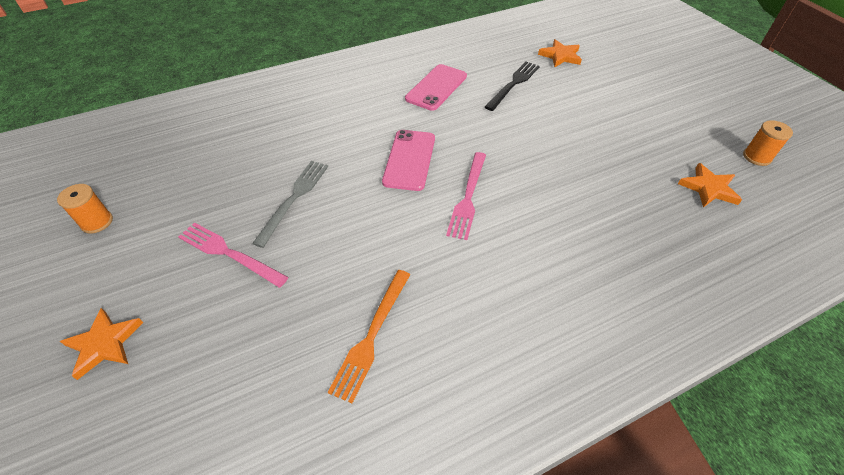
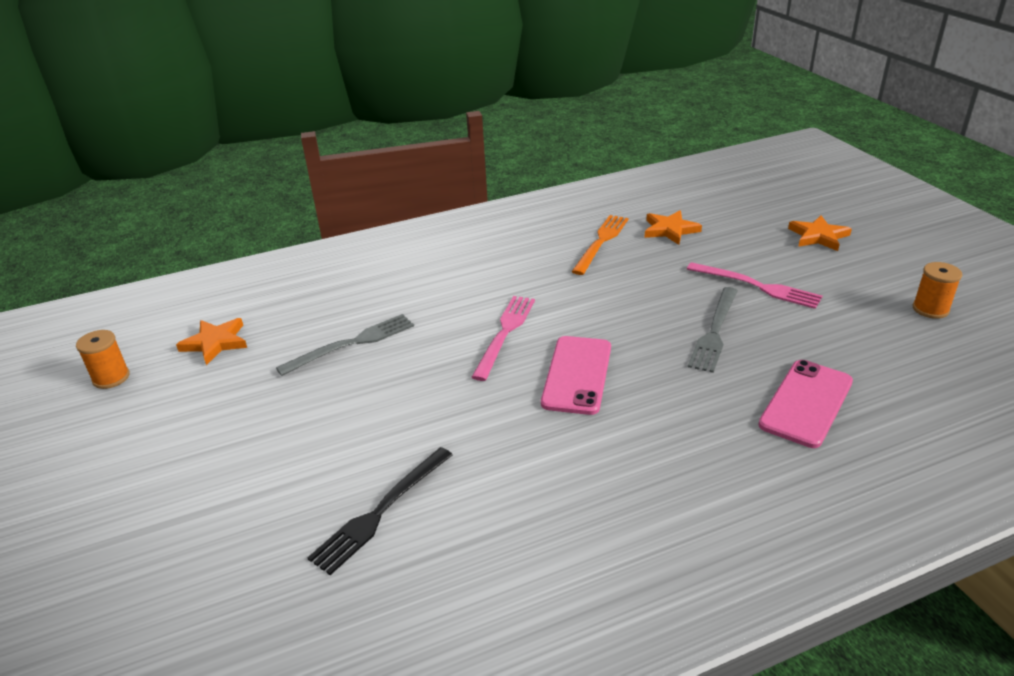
camera: 175 degrees left, 15 degrees down
(436, 87) = (531, 505): pink phone -> pink phone (806, 403)
(560, 56) = (241, 595): orange star -> orange star (670, 230)
(592, 187) = (351, 344): none -> grey fork

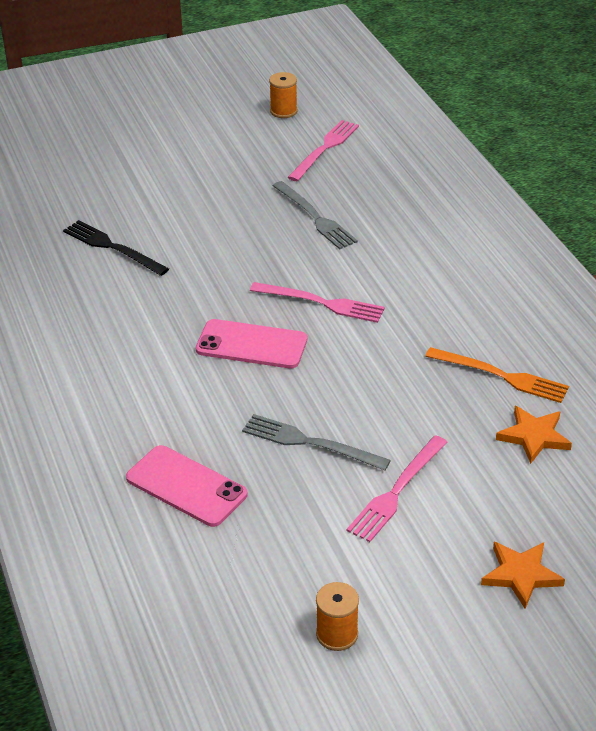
camera: 90 degrees right, 5 degrees up
(215, 343) = (324, 149): orange star -> pink fork

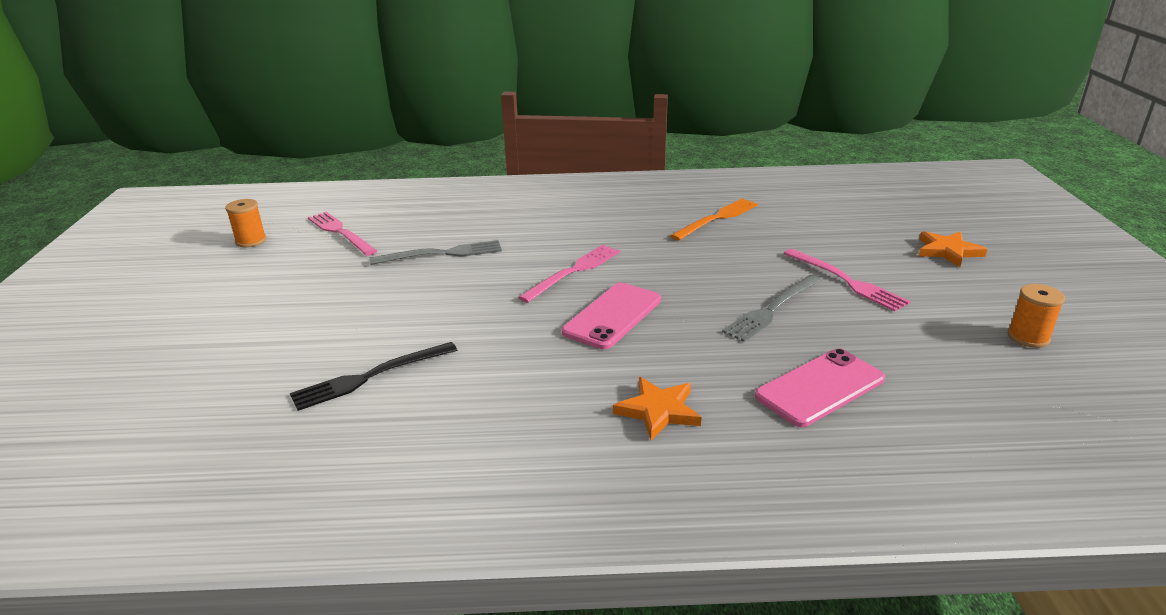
camera: 70 degrees left, 10 degrees down
(534, 436) = (793, 220): orange star -> orange star (658, 411)

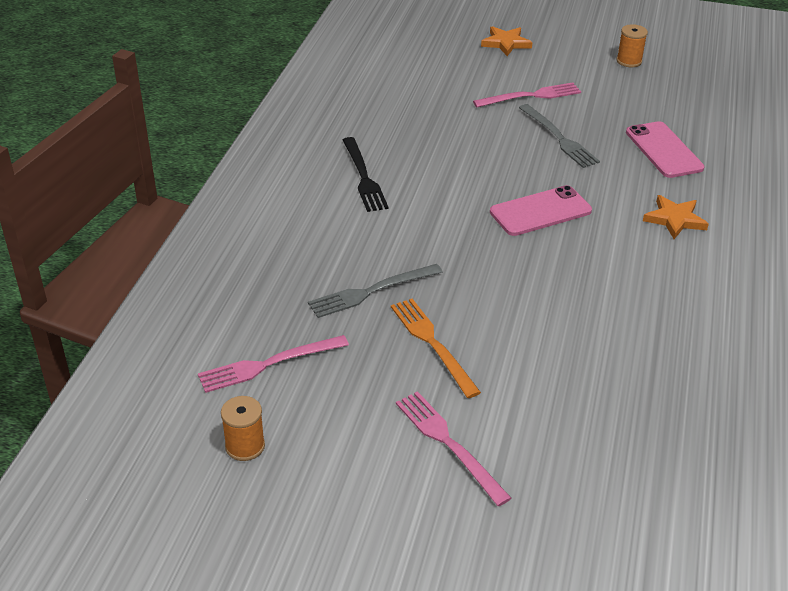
camera: 75 degrees left, 10 degrees up
(371, 376) = (592, 356): black fork -> black fork (363, 177)
(441, 254) = (372, 291): grey fork -> grey fork turned 120 degrees counterclockwise
(573, 272) = (453, 216): pink fork -> pink fork (449, 444)
(613, 316) = (540, 211): pink phone -> pink phone turned 75 degrees counterclockwise
(717, 218) = (390, 118): orange fork -> orange fork (433, 344)

